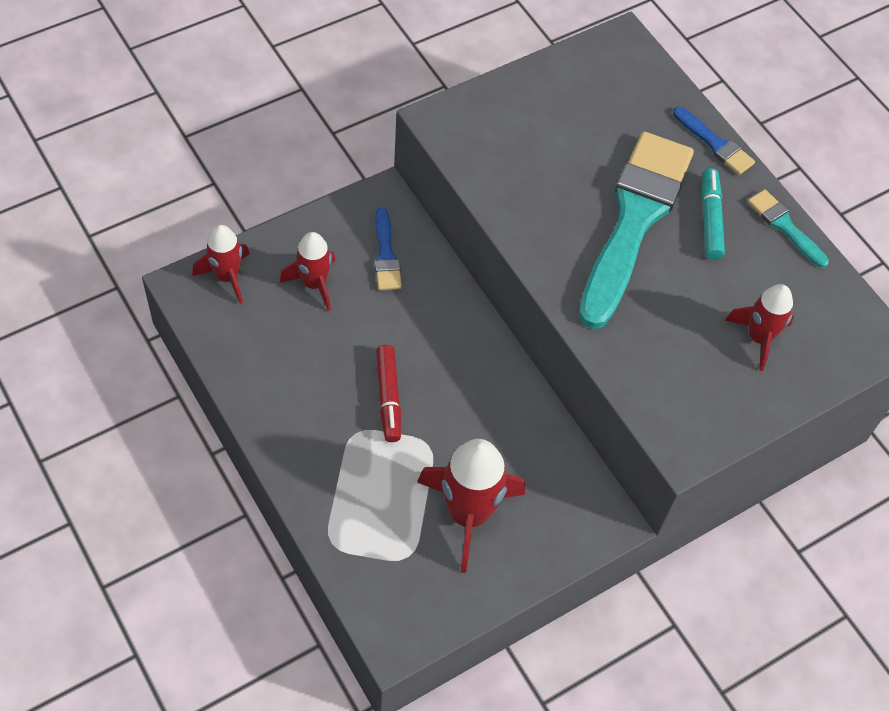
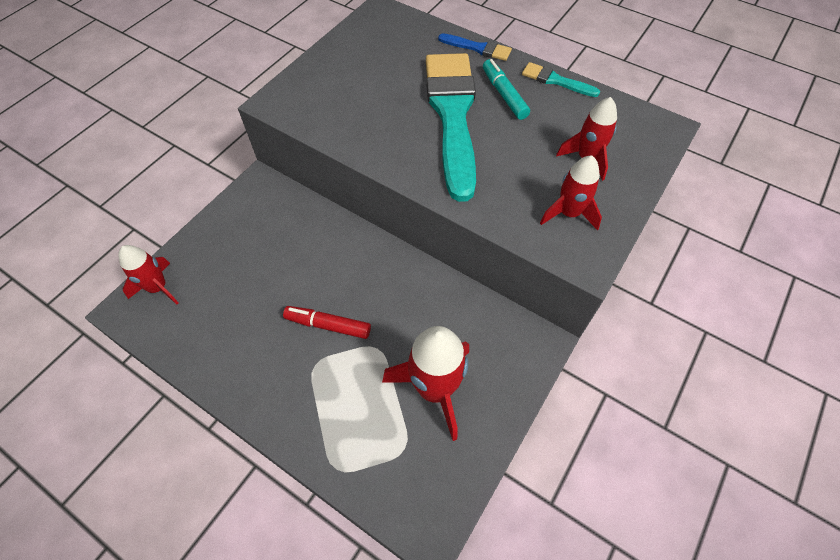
camera: 20 degrees left, 0 degrees up
(314, 284) = (231, 264): red rocket -> red rocket (568, 213)
(386, 255) = (278, 221): blue brush -> none
(388, 397) = (328, 325): red marker -> red marker turned 135 degrees clockwise

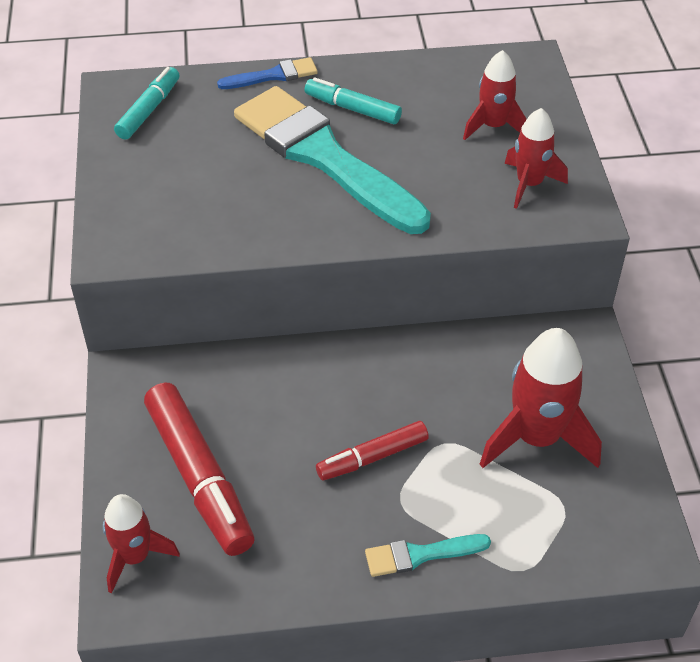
camera: 40 degrees left, 10 degrees down
(232, 267) = (199, 477): none -> red marker
(385, 32) = (149, 110): none -> turquoise marker
(556, 80) = (387, 68): turquoise brush -> turquoise brush (420, 555)

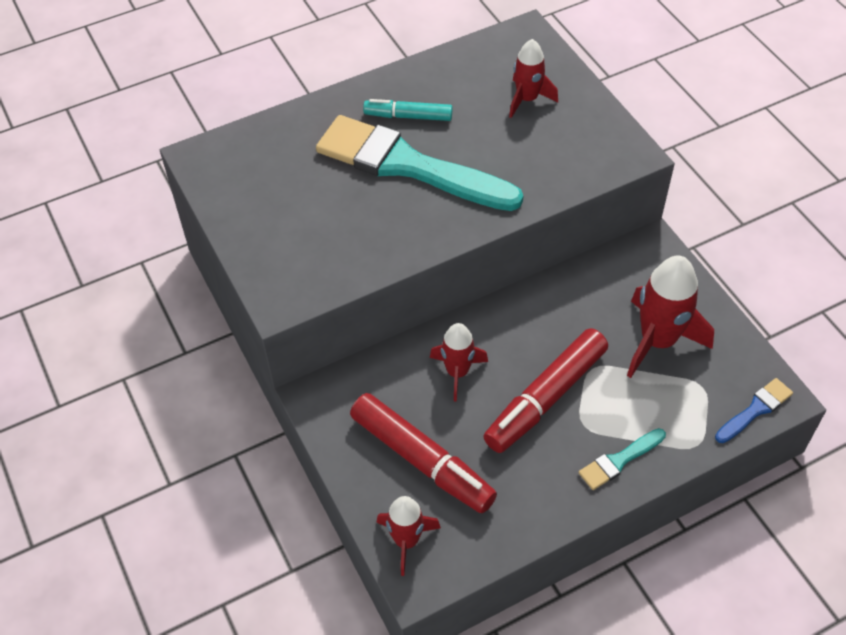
camera: 20 degrees left, 5 degrees up
(149, 110) = (240, 166): turquoise marker -> none
(273, 75) = (327, 105): blue brush -> blue brush (755, 410)
(372, 457) = (545, 398): red marker -> red marker, size x1.71
(529, 184) = (579, 141): red rocket -> red rocket (457, 372)

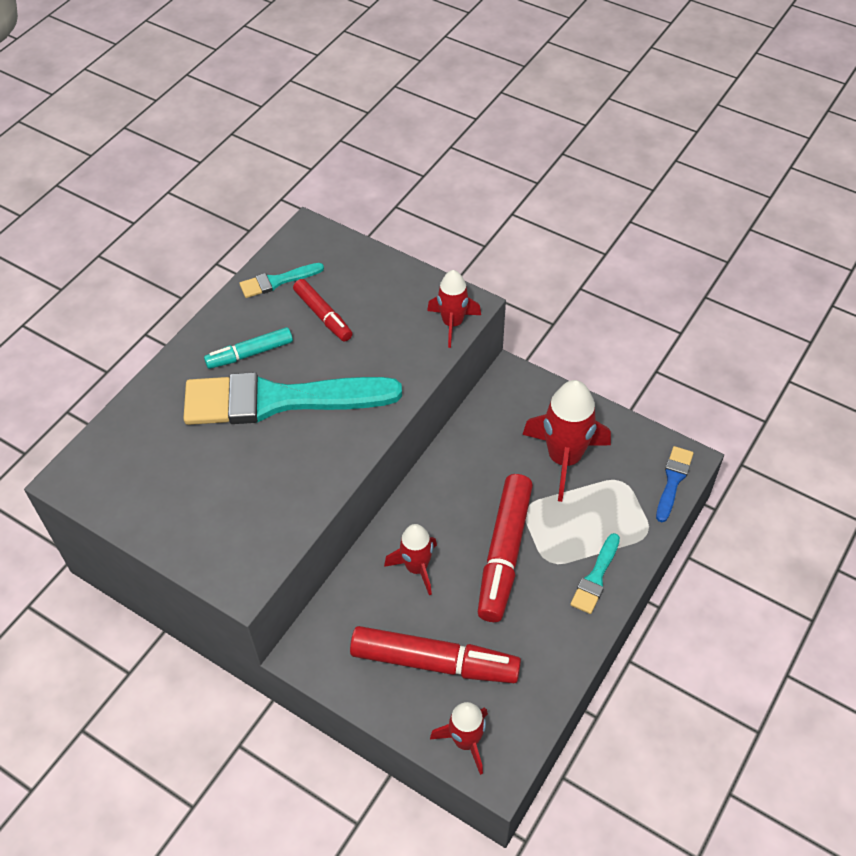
camera: 30 degrees left, 0 degrees up
(472, 64) = (277, 281): none -> turquoise brush
(493, 110) = (323, 315): none -> red marker
(527, 99) = (347, 293): red rocket -> red rocket (452, 323)

